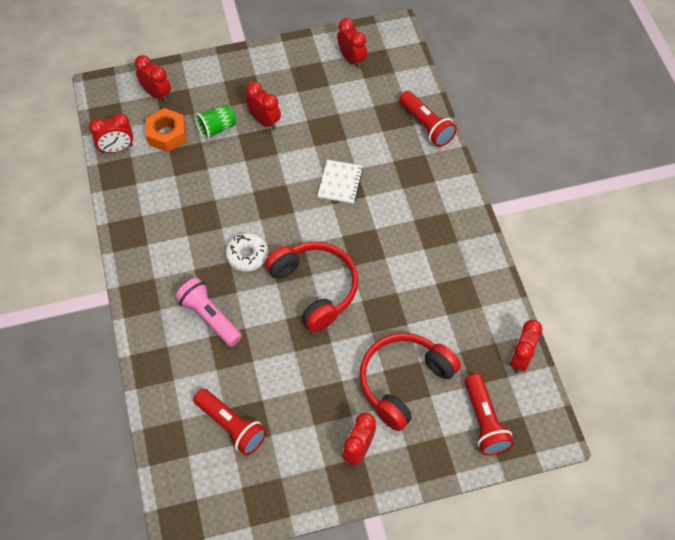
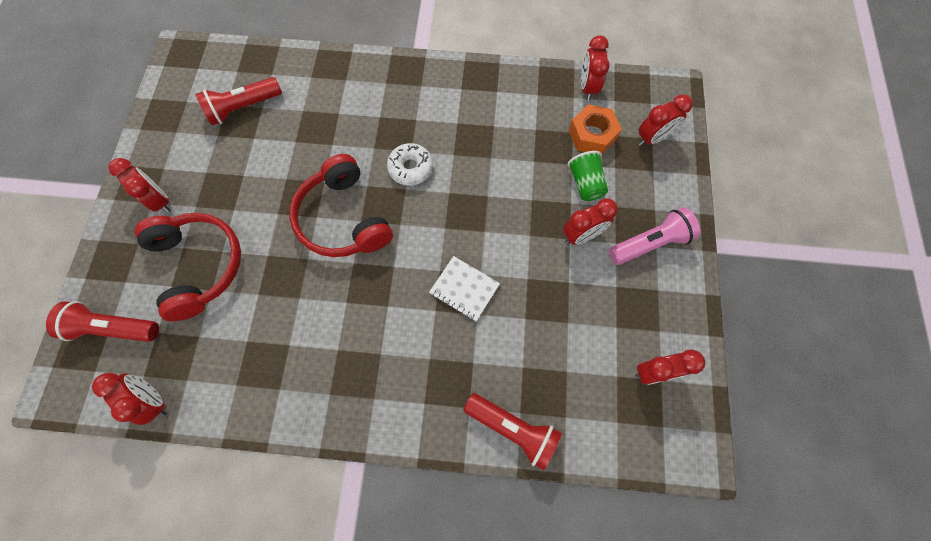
camera: 110 degrees right, 10 degrees up
(209, 317) = (357, 118): pink flashlight -> pink flashlight (650, 243)
(315, 288) = (343, 218): red headphones -> red headphones turned 75 degrees clockwise
(426, 125) = (513, 429): red flashlight -> red flashlight turned 135 degrees counterclockwise

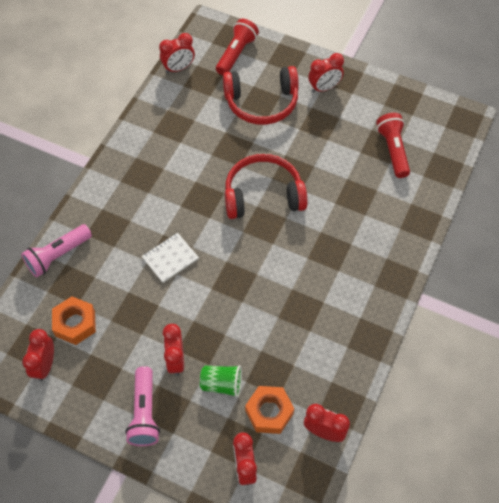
camera: 110 degrees right, 10 degrees down
(410, 168) = (290, 252): white donut -> none
(513, 429) = (58, 256): red flashlight -> pink flashlight
(590, 362) = (75, 324): none -> orange nut

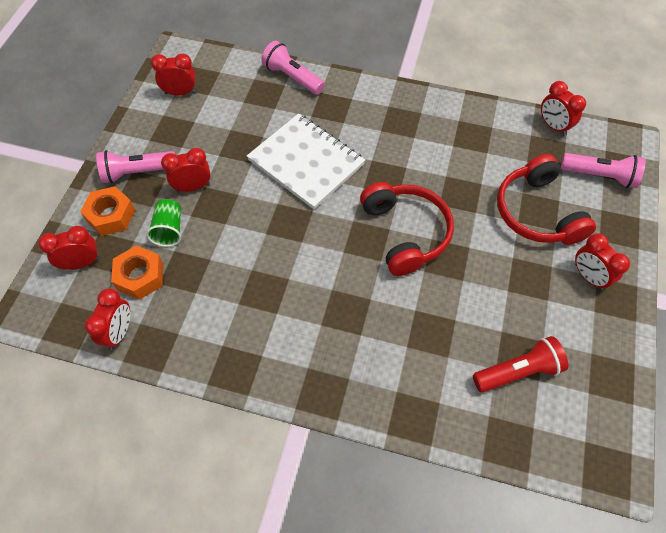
camera: 80 degrees right, 0 degrees up
(75, 324) = (223, 104): orange nut -> orange nut (111, 215)
(170, 258) = (306, 162): white notebook -> white notebook, size x1.96
(236, 54) = (600, 176): red flashlight -> pink flashlight

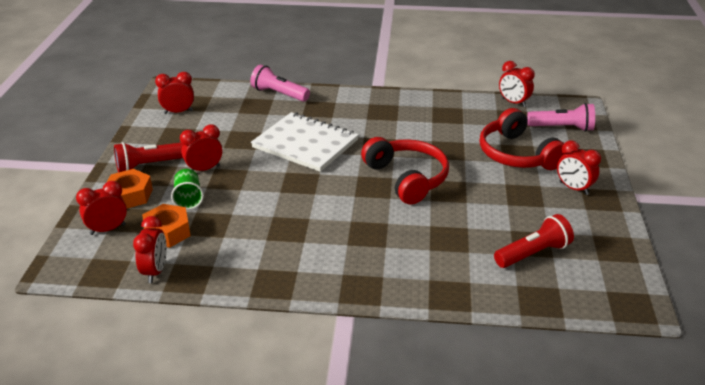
camera: 10 degrees left, 25 degrees down
(137, 172) = (149, 165): pink flashlight -> red flashlight

